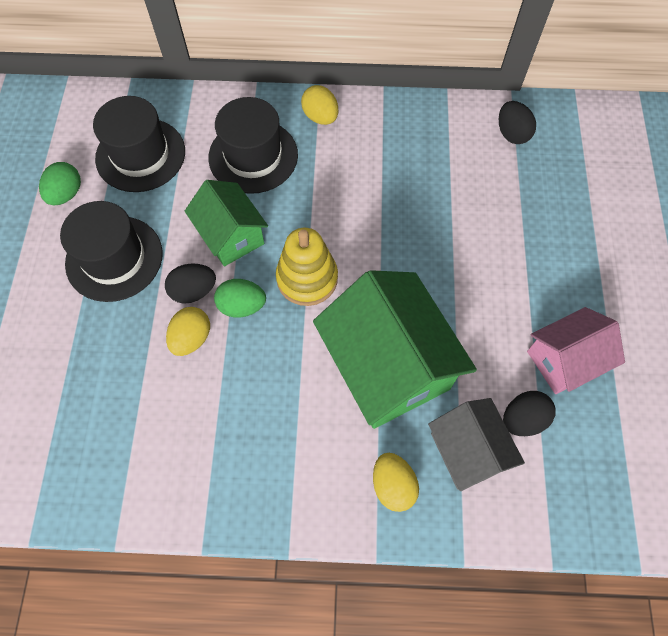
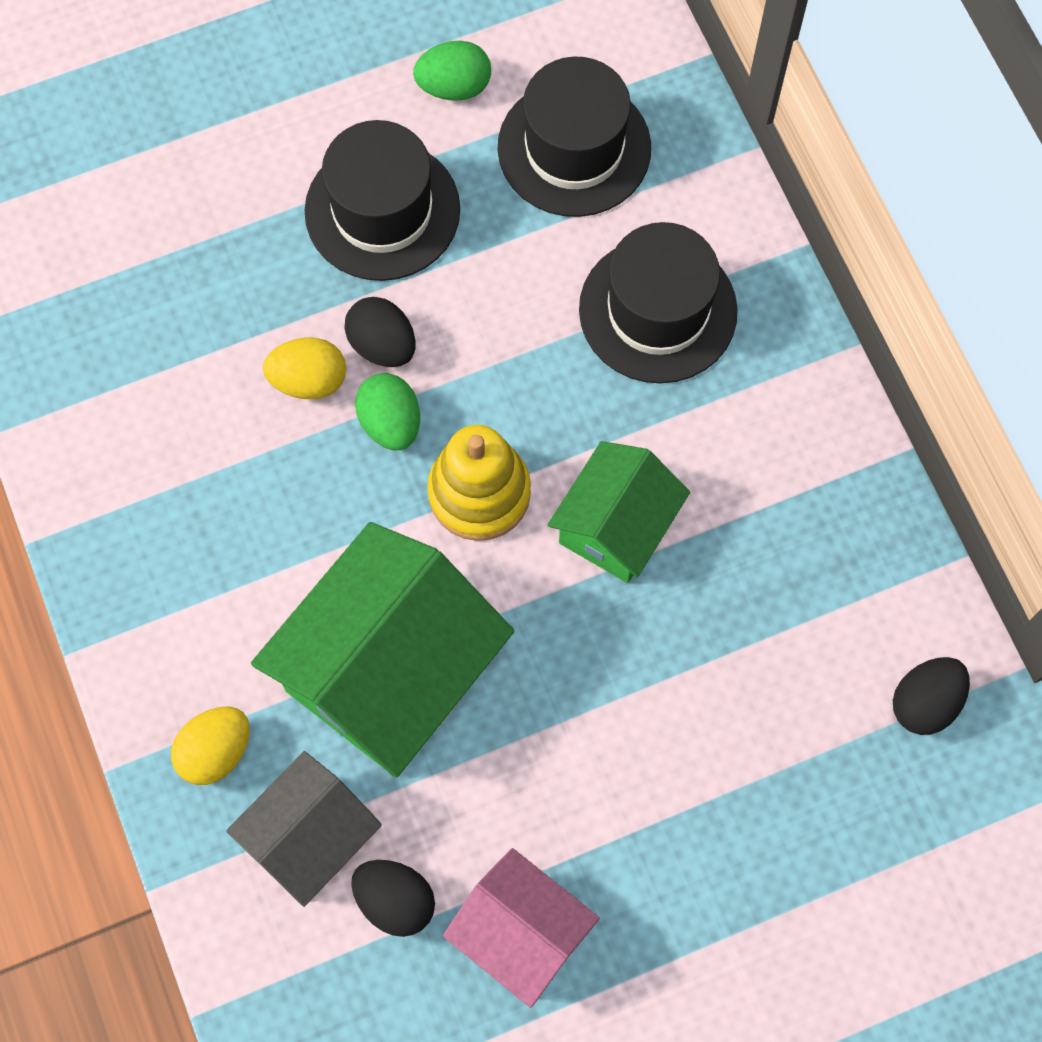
camera: 65 degrees right, 5 degrees up
(231, 236) = (498, 350): green house -> green house (616, 526)
(320, 117) = (790, 376): yellow egg -> none

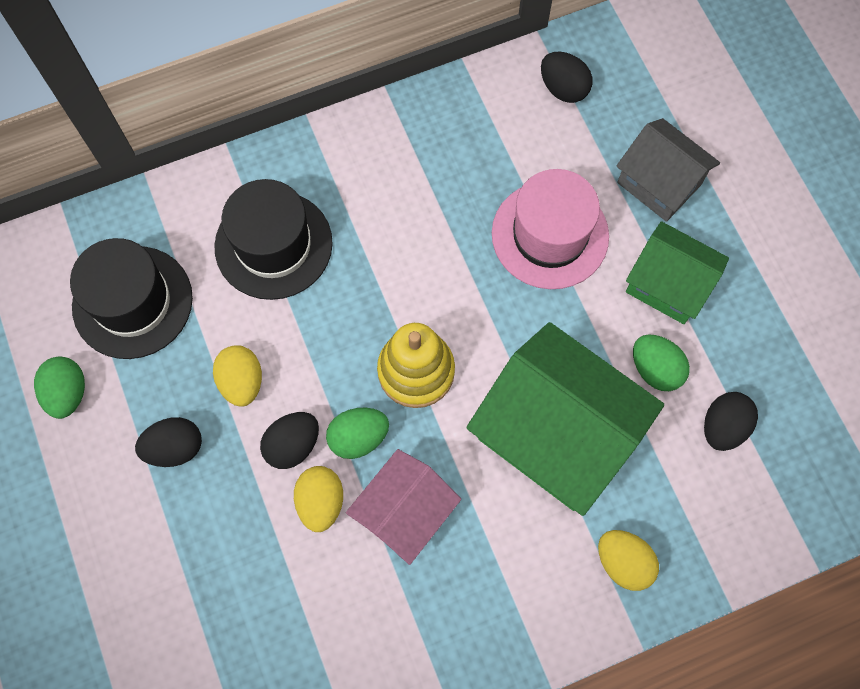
camera: 90 degrees left, 0 degrees up
(310, 837) = (682, 488): grey house -> grey house (659, 183)
(382, 210) = (175, 448): black hat -> black egg
(466, 281) = (242, 382): none -> yellow egg
(480, 811) = (655, 369): none -> green egg
(521, 933) = (737, 341): pink house -> pink house (404, 512)
(616, 526) = (442, 276): green house -> green house (667, 285)
(682, 674) = (550, 235): none -> pink hat

